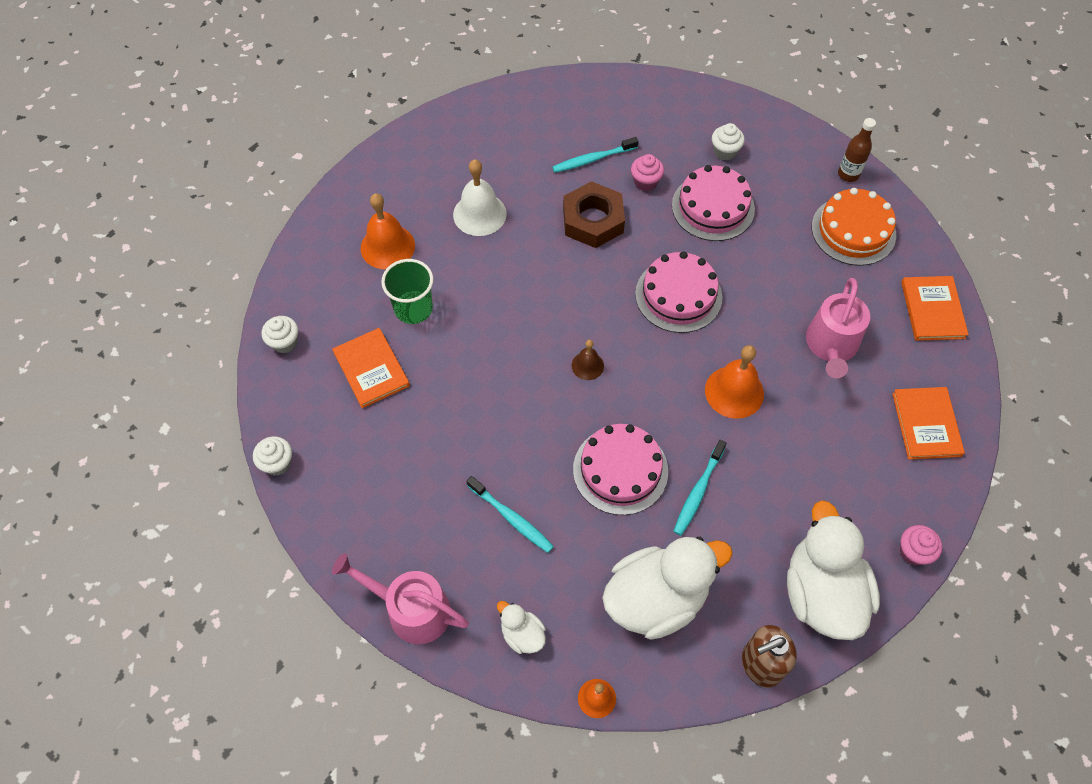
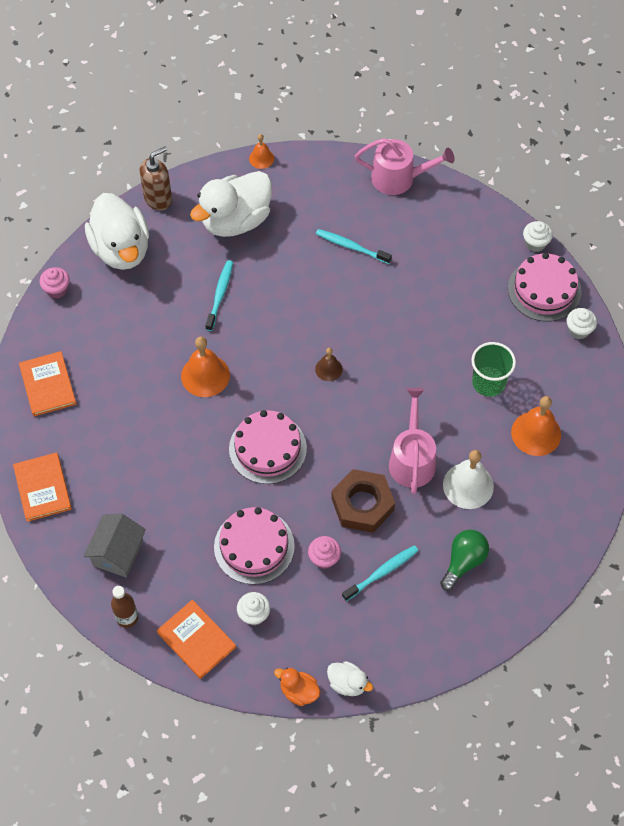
camera: 165 degrees right, 0 degrees up
(371, 369) = (499, 326): orange book -> orange book (196, 640)
(511, 151) = (463, 562): none -> green light bulb
(522, 634) = (320, 181): white duck -> white duck (347, 683)
(620, 470) = (281, 296): pink cake -> pink cake (544, 290)
(696, 88) = (299, 691): none -> orange duck
(831, 346) = (129, 433): pink watering can -> pink watering can (412, 459)
(853, 230) = (118, 553): orange cake -> grey house

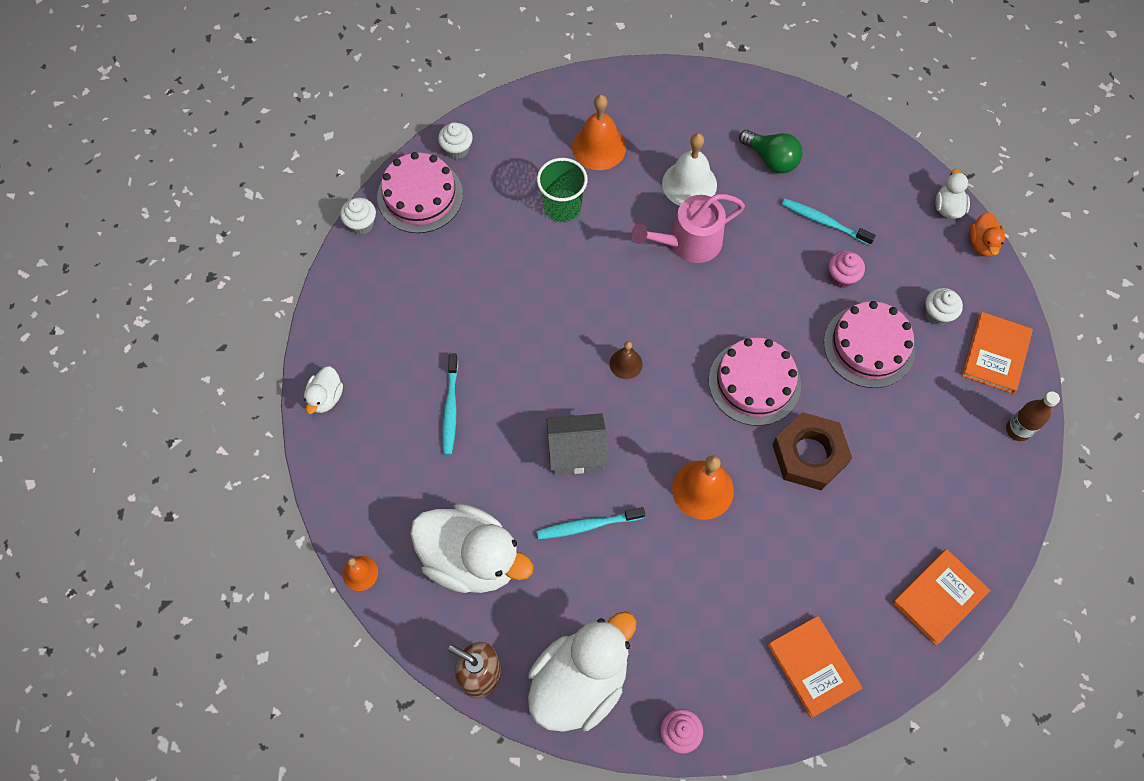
camera: 115 degrees left, 5 degrees up
(48, 385) = (813, 666): orange book -> orange book turned 75 degrees counterclockwise
(118, 553) = (959, 475): grey house -> grey house (576, 452)
(362, 504) = (764, 267): brown nut -> brown nut (809, 454)
(398, 178) = (326, 397): pink watering can -> white duck
(463, 562) = (771, 159): green light bulb -> green light bulb turned 150 degrees counterclockwise

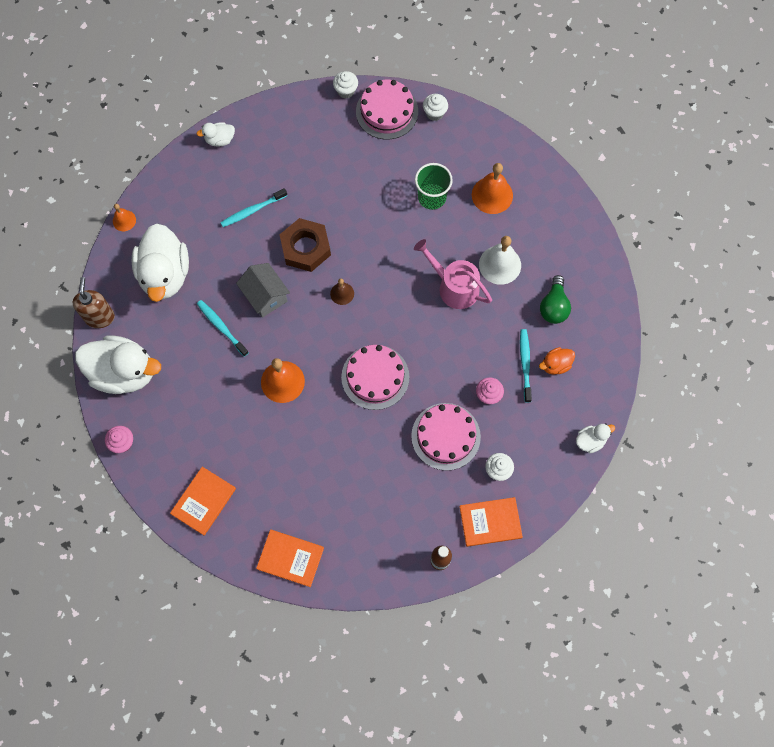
camera: 60 degrees right, 5 degrees up
(809, 454) = (343, 434): brown nut -> brown nut (305, 248)
(982, 244) = (575, 477): orange duck -> orange duck (555, 365)

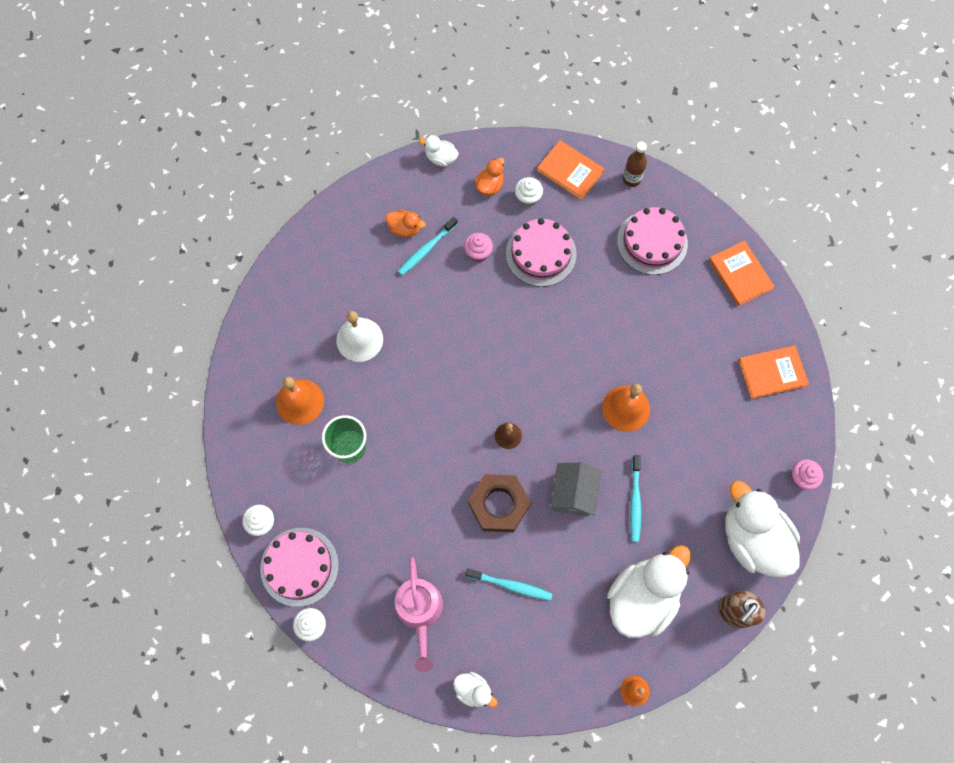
camera: 135 degrees left, 0 degrees up
(375, 377) = (549, 344): pink cake -> pink cake (652, 242)
(454, 287) = (414, 356): pink watering can -> pink watering can (420, 612)
(534, 453) = (490, 185): none -> orange duck
(554, 306) = (357, 270): green light bulb -> none

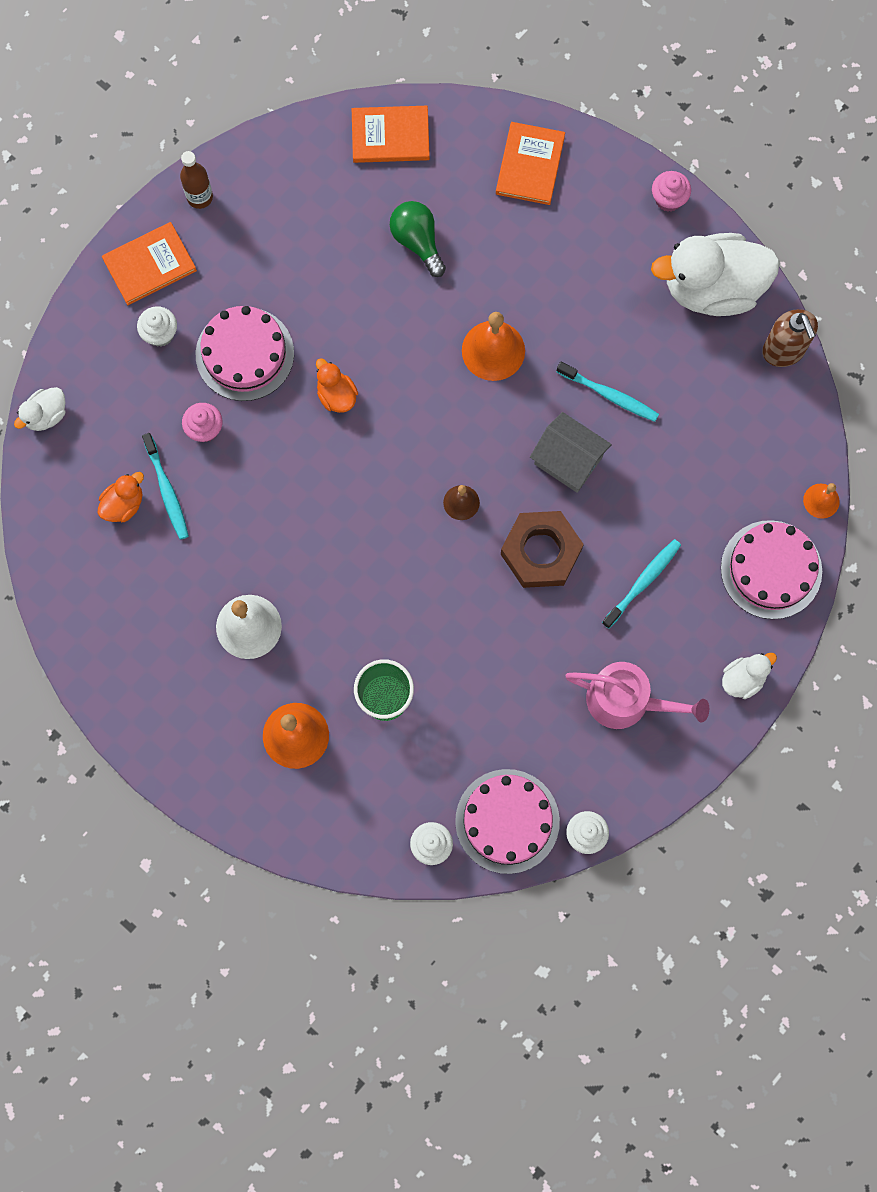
camera: 65 degrees left, 5 degrees up
(490, 185) = (118, 372): orange duck -> orange duck (336, 395)
(642, 598) = (723, 442): white duck -> none
(652, 242) = (297, 215): pink cake -> pink cake (771, 569)
(676, 325) = (417, 241): none -> green light bulb

